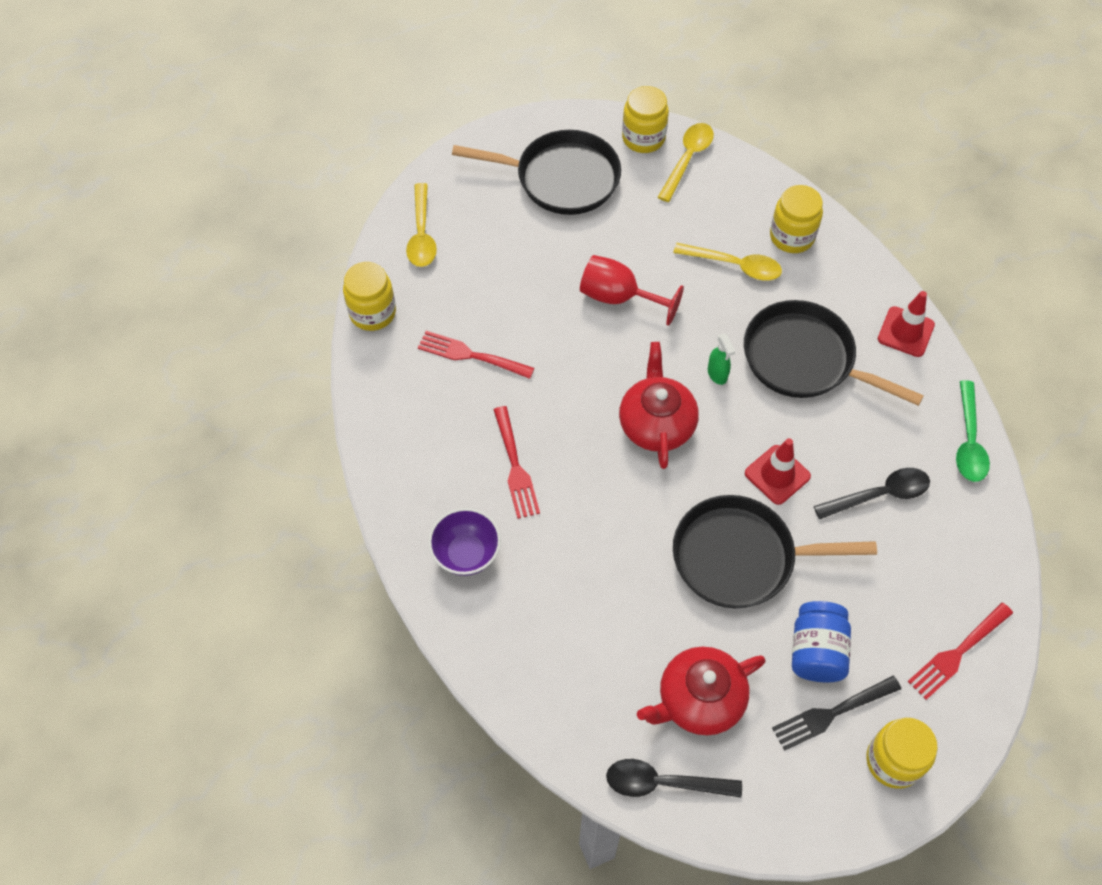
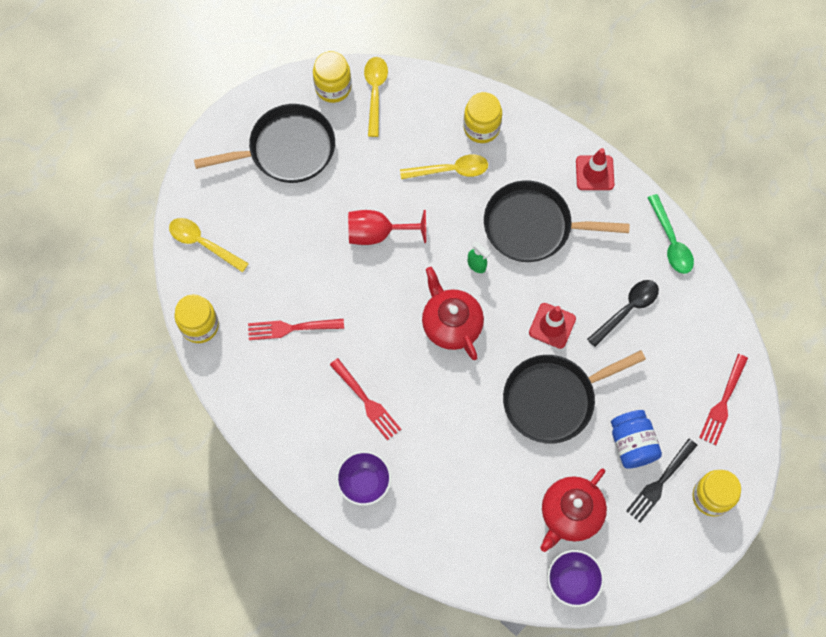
camera: 25 degrees left, 10 degrees up
(422, 234) = (203, 243): yellow spoon -> yellow spoon turned 150 degrees clockwise
(663, 783) = (572, 581): black spoon -> purple bowl

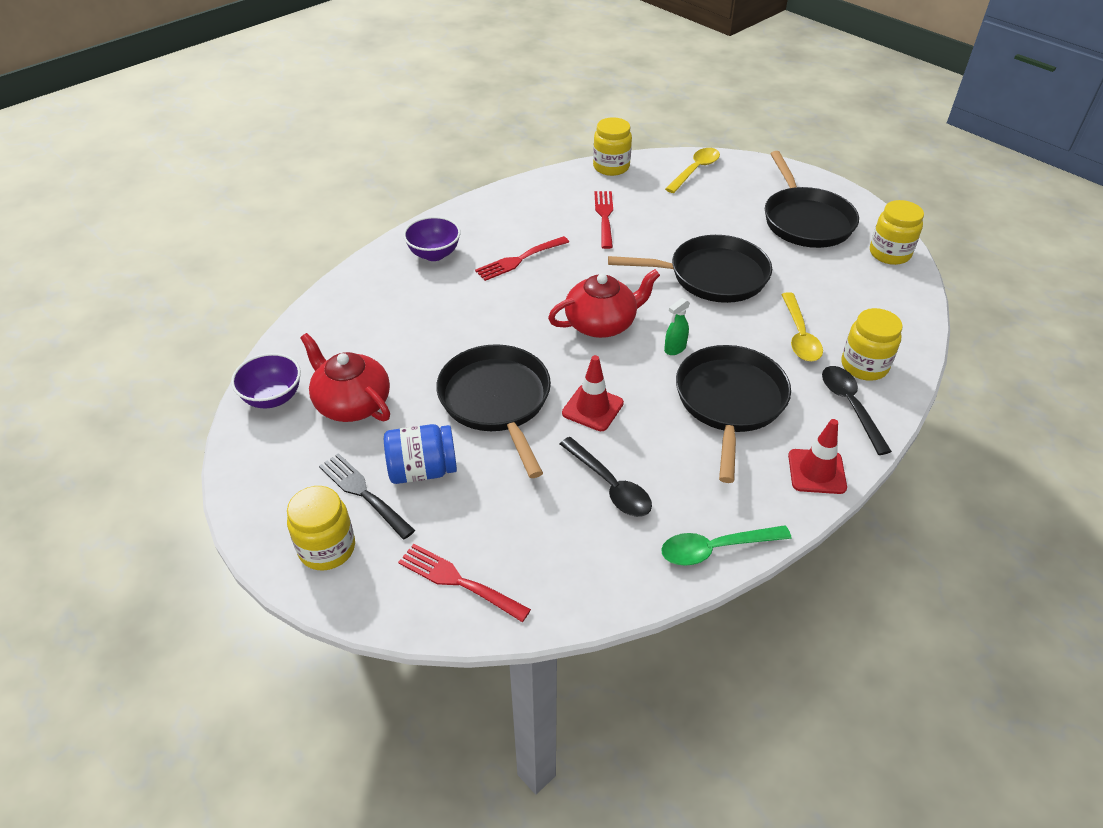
camera: 95 degrees right, 25 degrees down
(375, 93) = (891, 283): yellow spoon -> none
(377, 233) = (712, 276): red goblet -> black pan
(527, 143) = (850, 406): none -> black spoon

